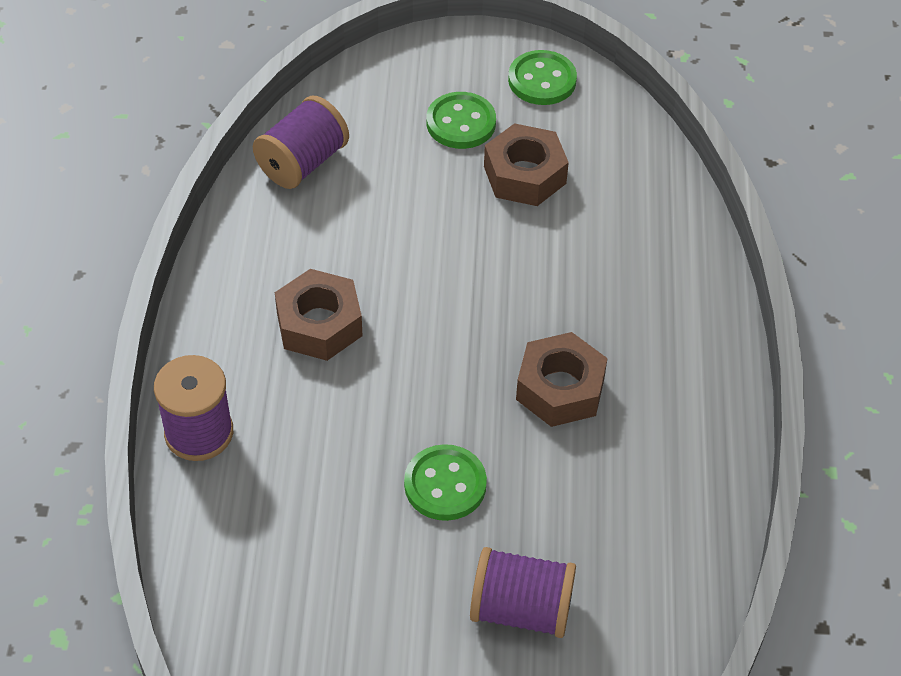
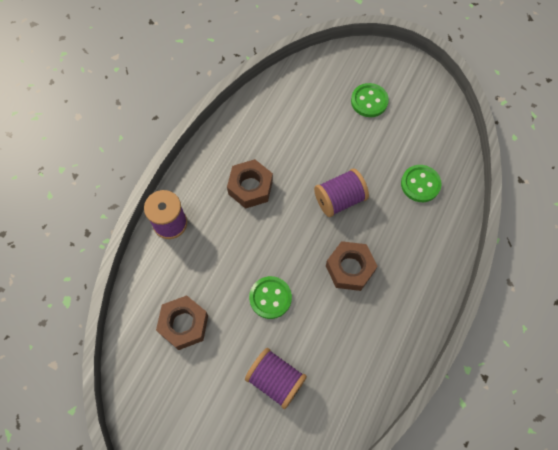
camera: 25 degrees right, 15 degrees up
(303, 162) = (282, 96): purple spool -> purple spool (339, 199)
(524, 175) = (387, 142): brown nut -> brown nut (184, 324)
(542, 80) = (421, 91): green button -> green button (420, 184)

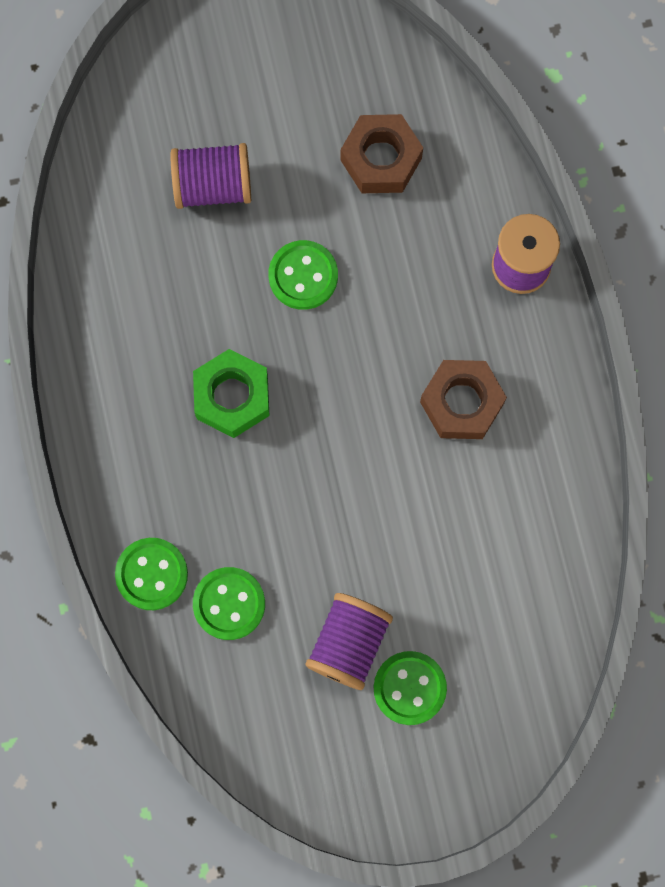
camera: 140 degrees right, 10 degrees up
(339, 199) = (324, 485): purple spool -> purple spool (348, 644)
(350, 268) = (232, 397): brown nut -> green nut
(446, 221) = (152, 574): none -> green button

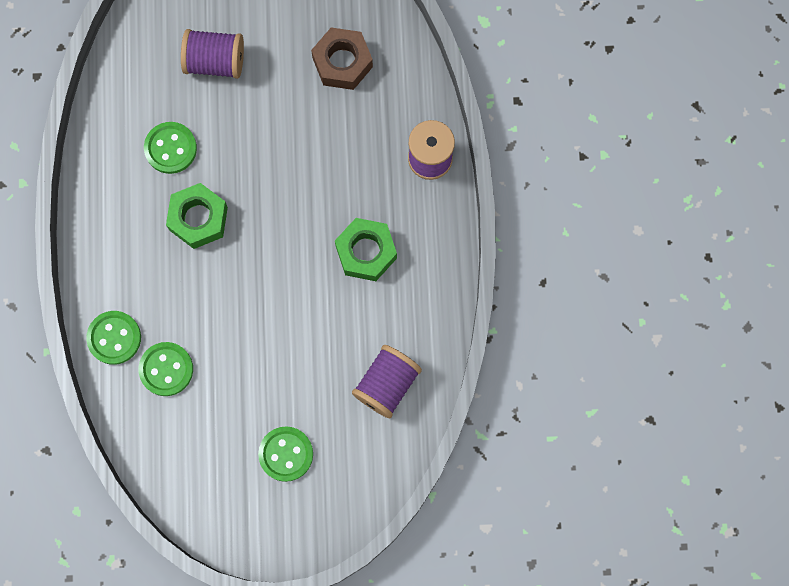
camera: 10 degrees right, 0 degrees up
(303, 276) = (268, 139): green button -> green button (170, 148)
(348, 644) = (247, 414): purple spool -> purple spool (386, 384)
(461, 403) = (366, 252): brown nut -> green nut

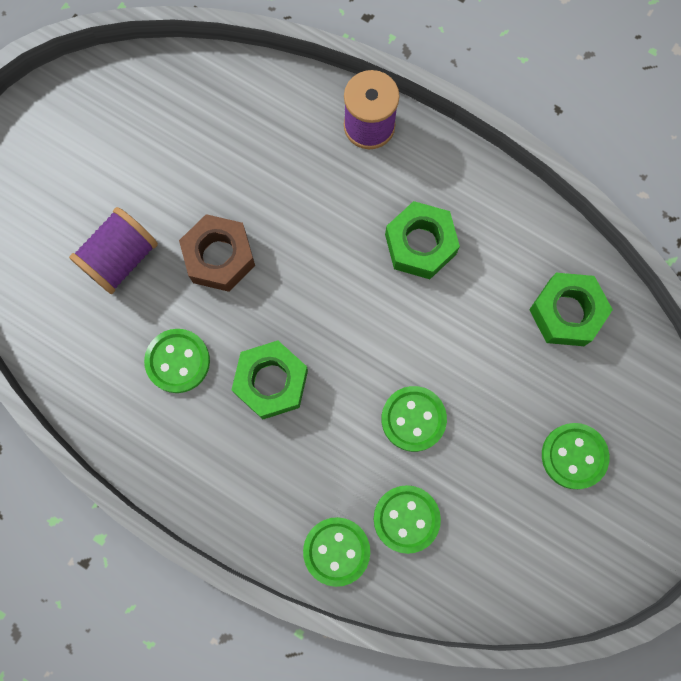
camera: 55 degrees left, 0 degrees up
(237, 329) = (413, 419): none -> green button
(342, 62) = (214, 141): brown nut -> brown nut (219, 257)
(386, 384) = (566, 312): purple spool -> green nut

